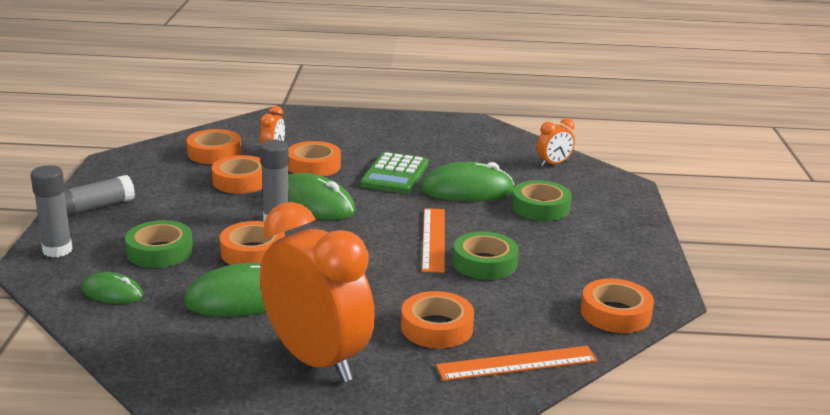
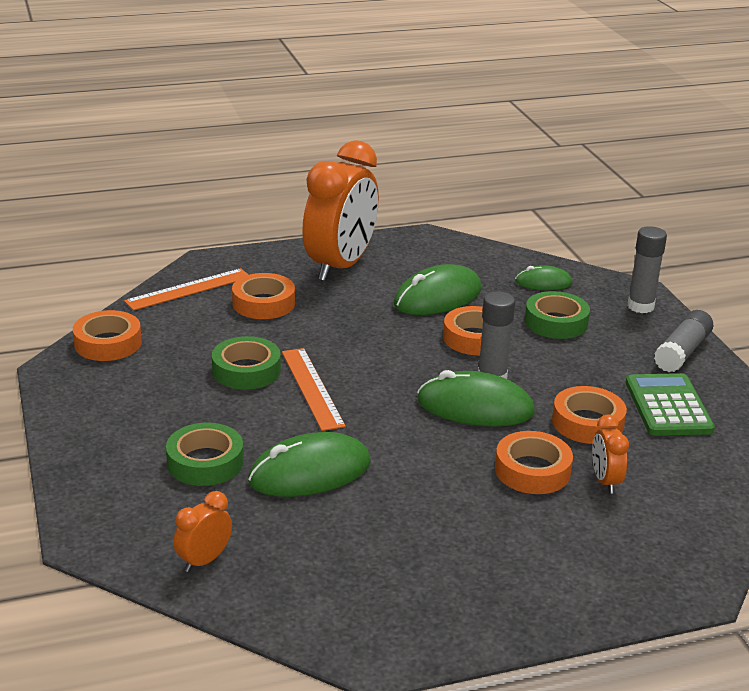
camera: 160 degrees right, 5 degrees up
(214, 153) = (676, 463): orange tape -> none
(316, 360) = (340, 266): orange clock -> orange clock turned 90 degrees counterclockwise
(395, 174) = (418, 479): green calculator -> green calculator (668, 406)

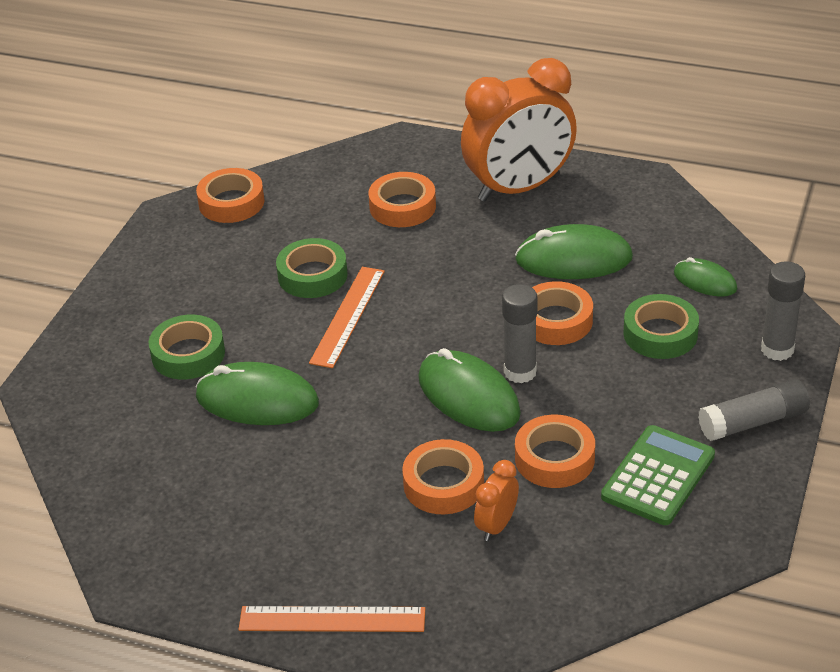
camera: 40 degrees right, 10 degrees up
(188, 289) = (354, 167): orange ruler -> orange ruler (332, 619)
(204, 560) = (98, 444): orange clock -> none

